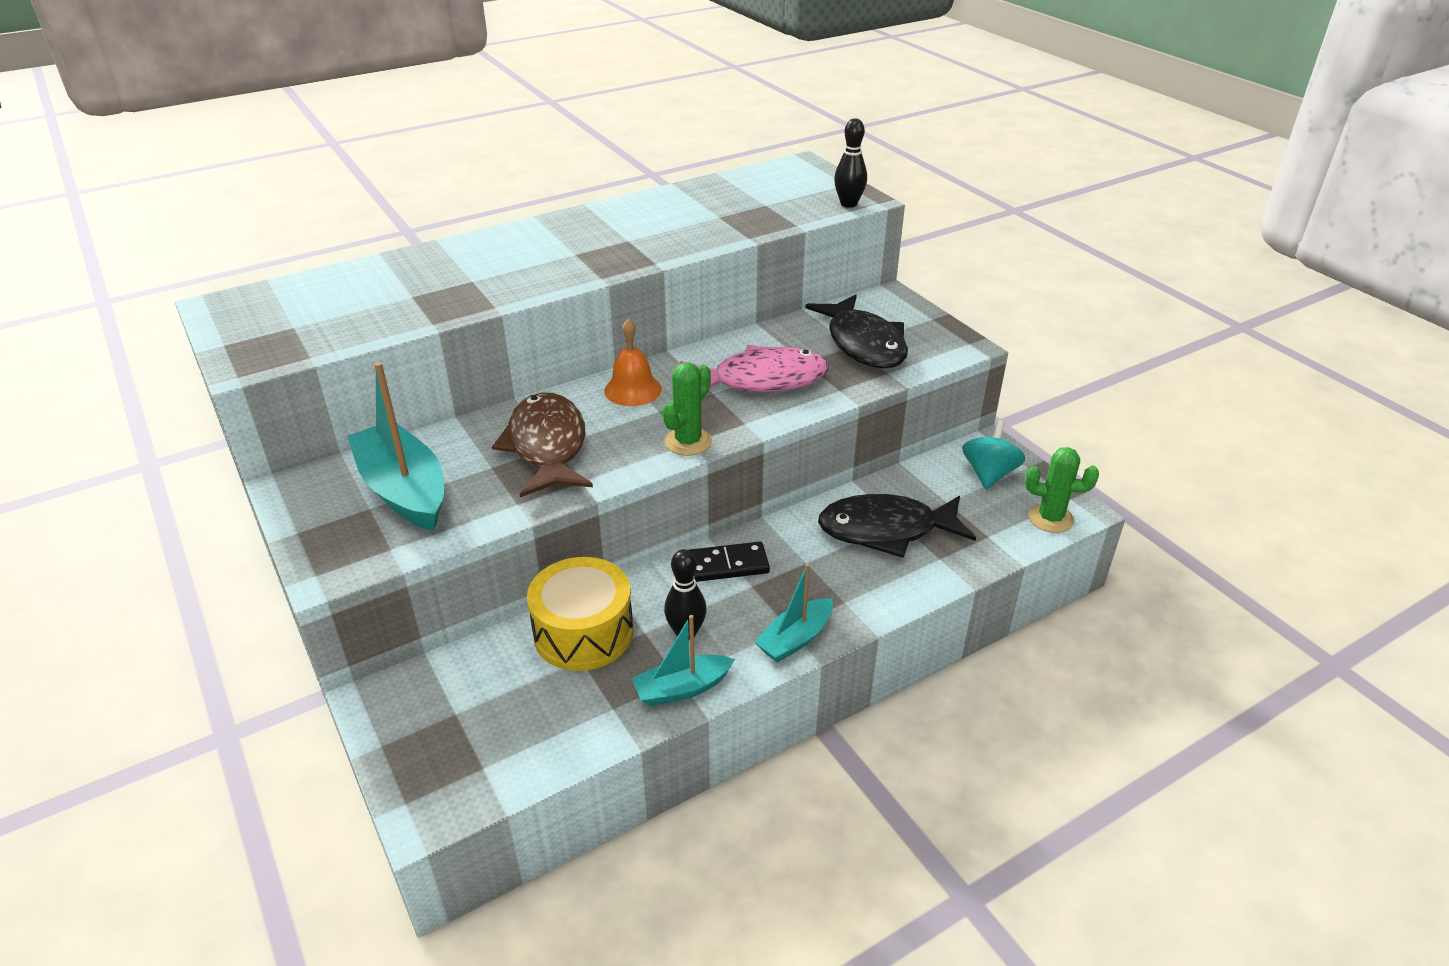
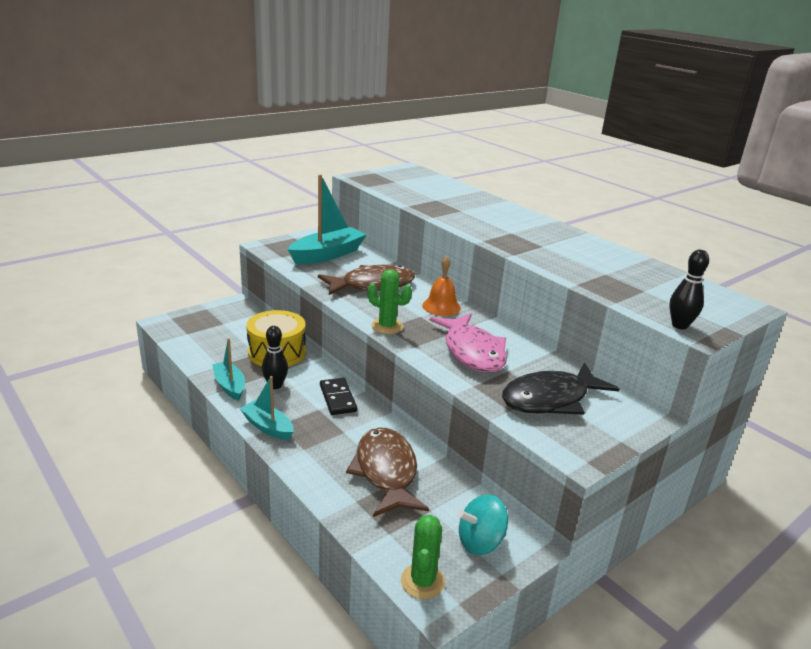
camera: 80 degrees right, 10 degrees down
(886, 530) = (386, 472): black fish -> brown fish
(989, 474) = (480, 542): turquoise spinning top -> turquoise spinning top turned 150 degrees clockwise

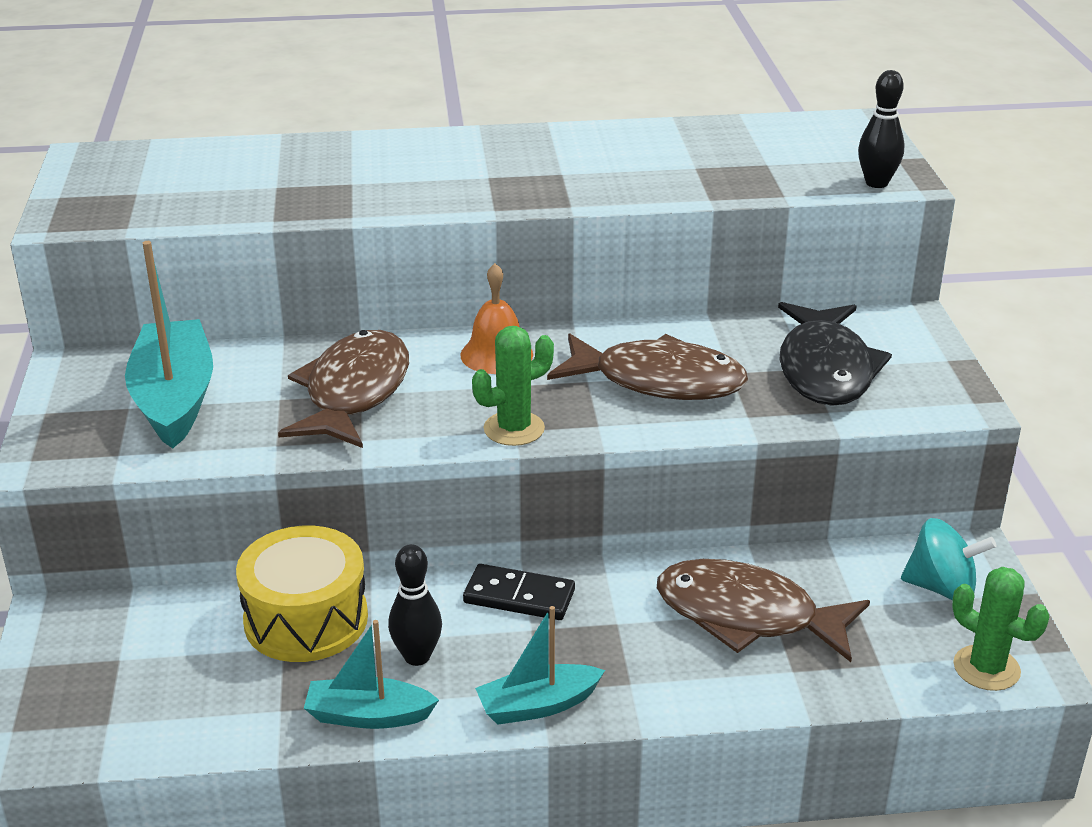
camera: 55 degrees left, 5 degrees up
(472, 352) = (658, 381): pink fish -> brown fish
(480, 542) = (941, 588): turquoise spinning top -> turquoise spinning top turned 90 degrees counterclockwise

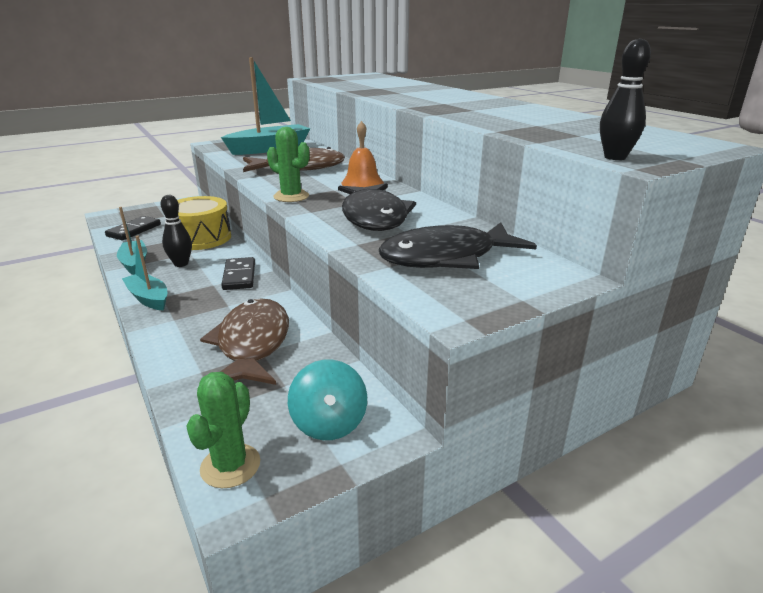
camera: 65 degrees right, 5 degrees down
(176, 709) = (134, 230): none -> black domino
(658, 381) = (374, 216): brown fish -> black fish

